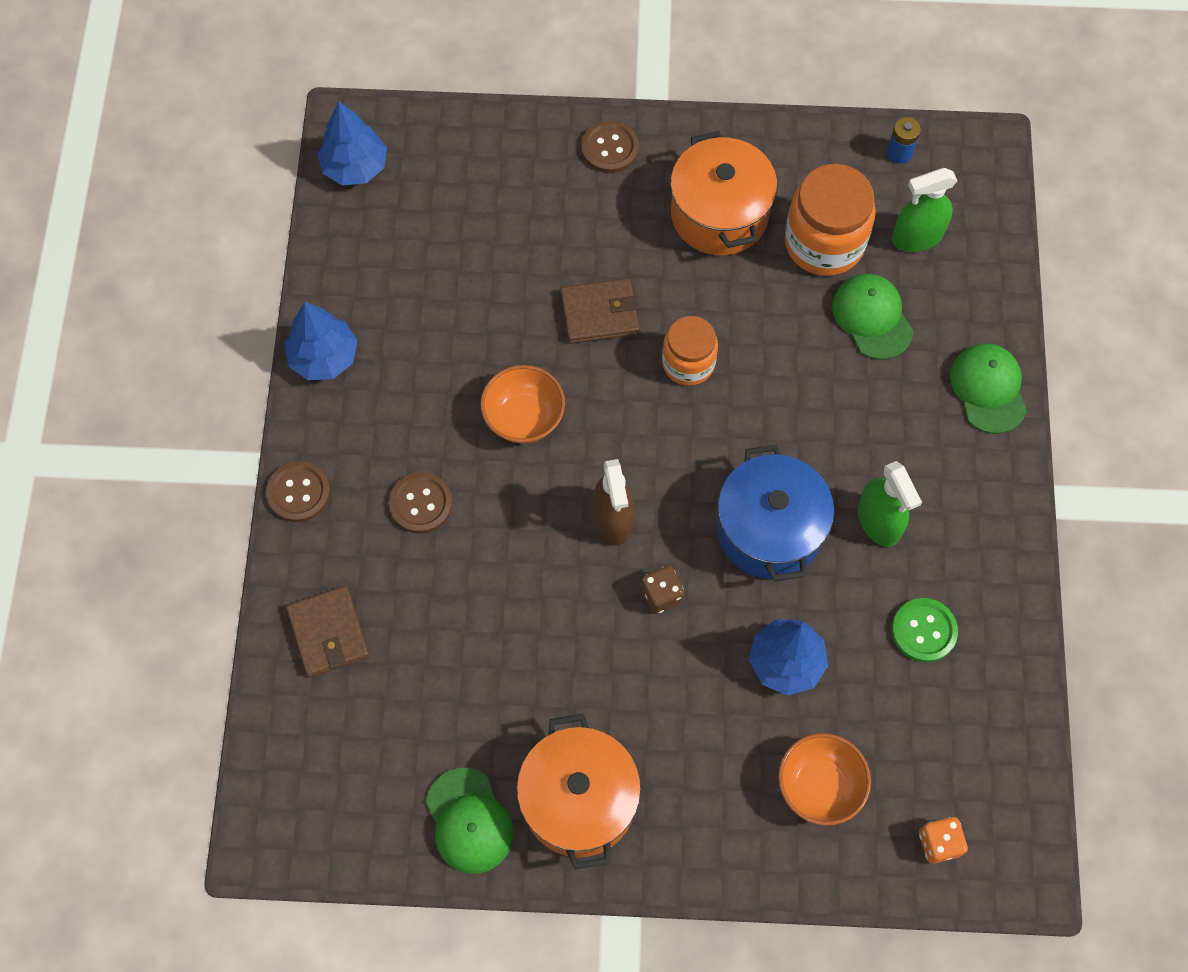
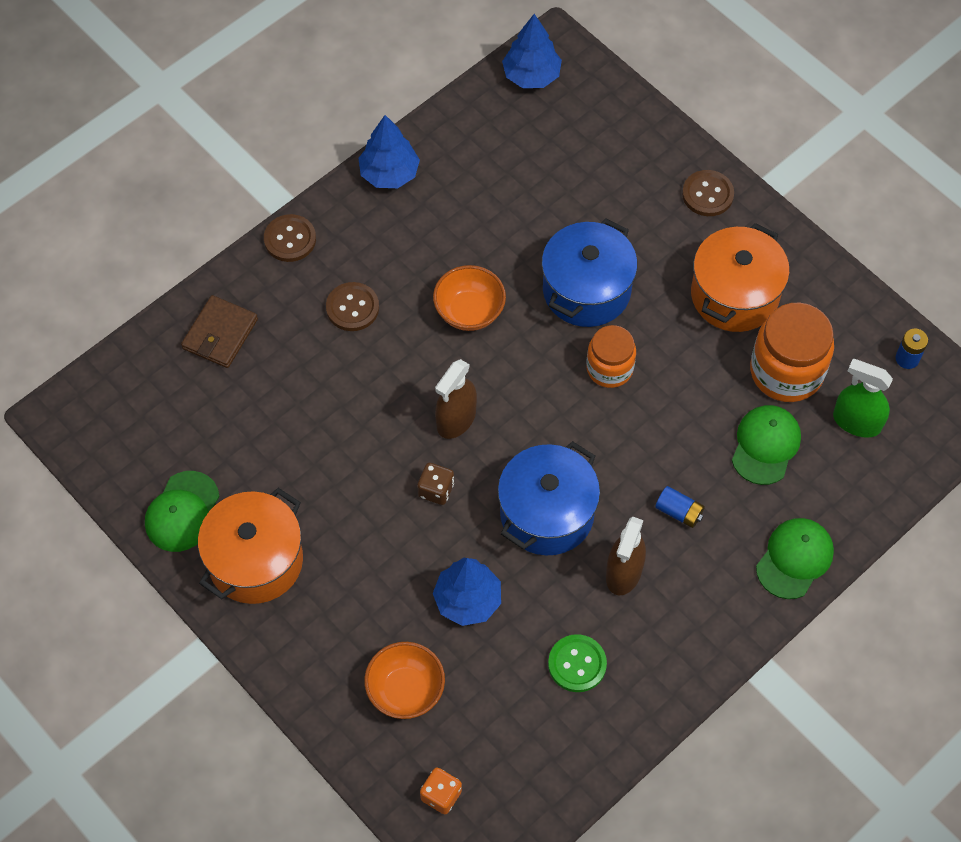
camera: 45 degrees right, 5 degrees down
(599, 313) = (586, 290): brown wallet -> blue pot
(866, 432) = (679, 512): none -> blue battery
(878, 522) = (624, 573): green spray bottle -> brown spray bottle

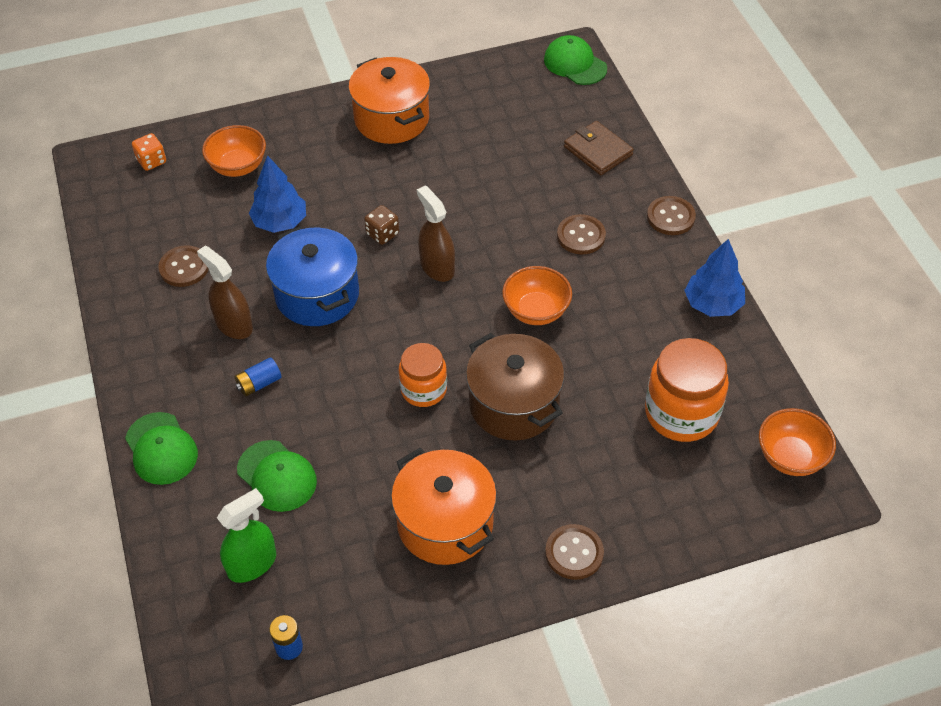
camera: 115 degrees right, 10 degrees down
(182, 512) = (455, 92): green cap -> green cap (575, 64)
(531, 75) = (790, 457): blue tree -> orange bowl
(577, 664) = (184, 267): green button -> brown button
(586, 290) = (514, 404): blue pot -> brown pot
(786, 371) = (339, 529): orange jar -> orange jar (681, 413)

